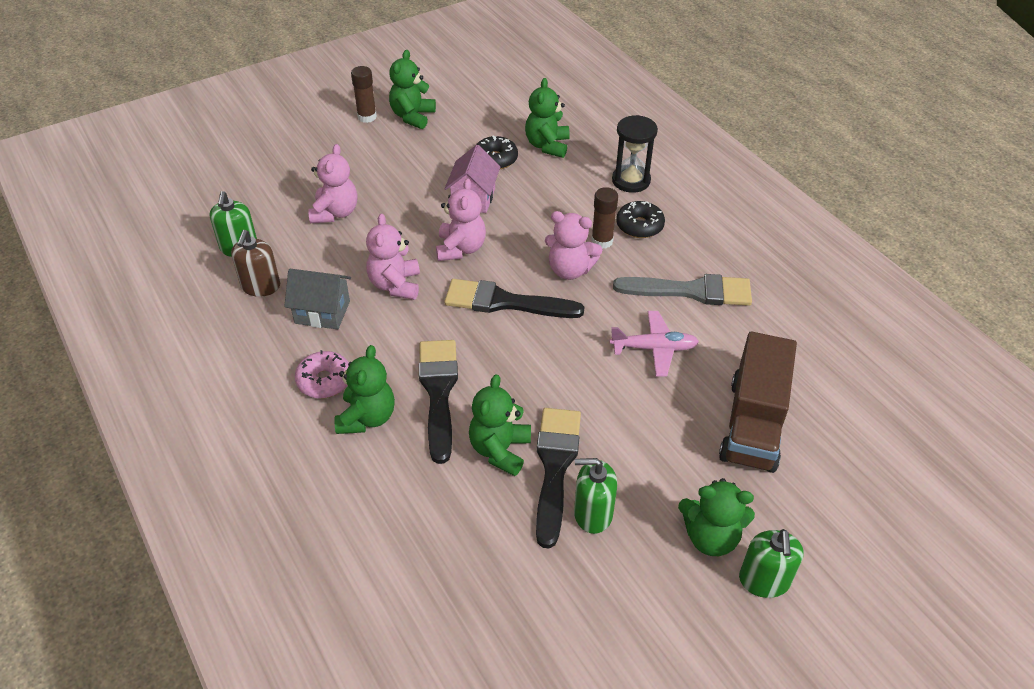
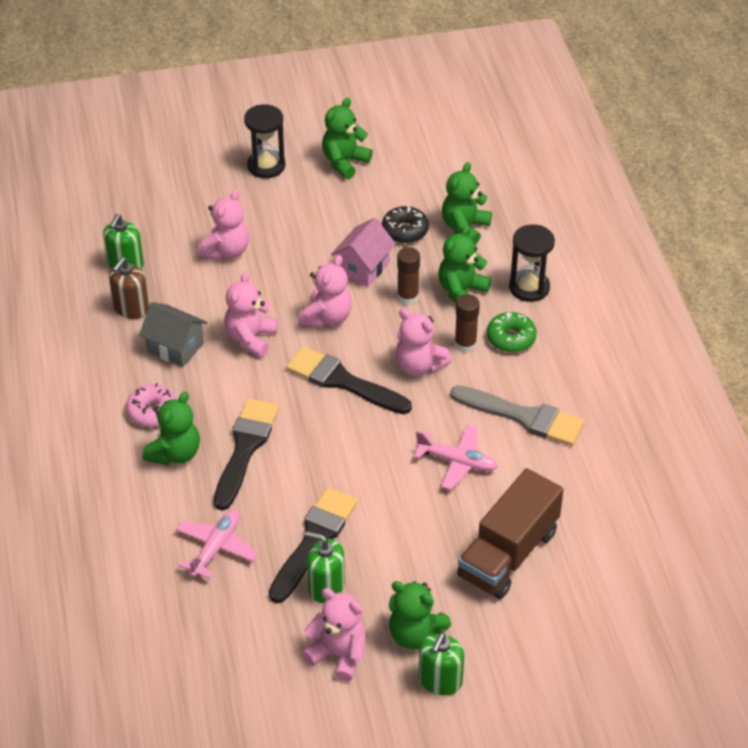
camera: 20 degrees right, 0 degrees up
(341, 134) = (266, 166): none -> black hourglass
(367, 117) = (299, 152): brown glue stick -> brown glue stick (407, 297)
(455, 506) = (216, 548): none -> pink plane
(500, 450) = (274, 513): green teddy bear -> green teddy bear (461, 291)
(639, 226) = (511, 338): black donut -> green donut
(644, 586) = (338, 654): none -> pink teddy bear

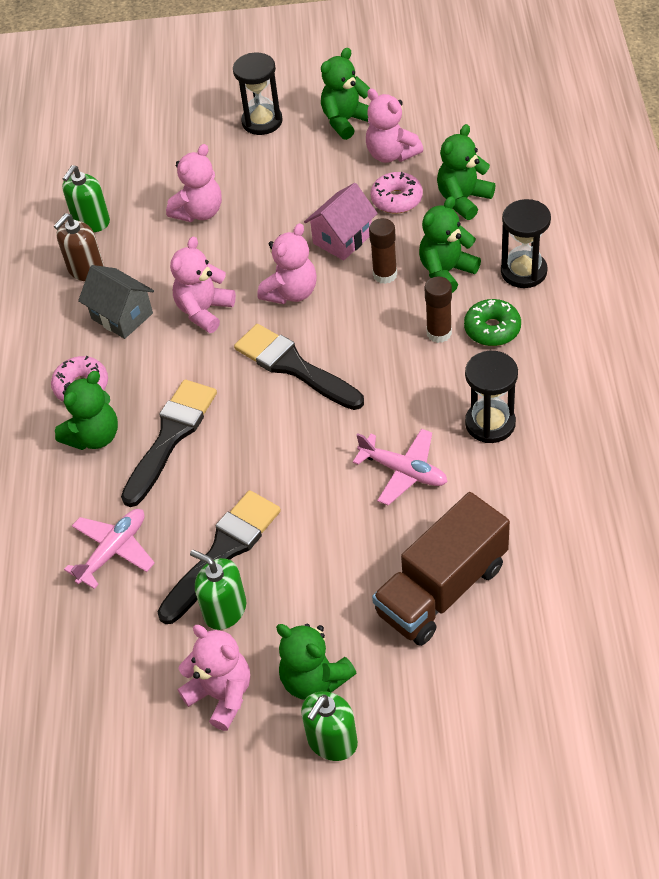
camera: 15 degrees right, 5 degrees up
(405, 230) = (396, 199): black donut -> pink donut
(419, 366) = (382, 354): pink teddy bear -> pink teddy bear (391, 154)
(523, 417) = (490, 423): grey brush -> black hourglass

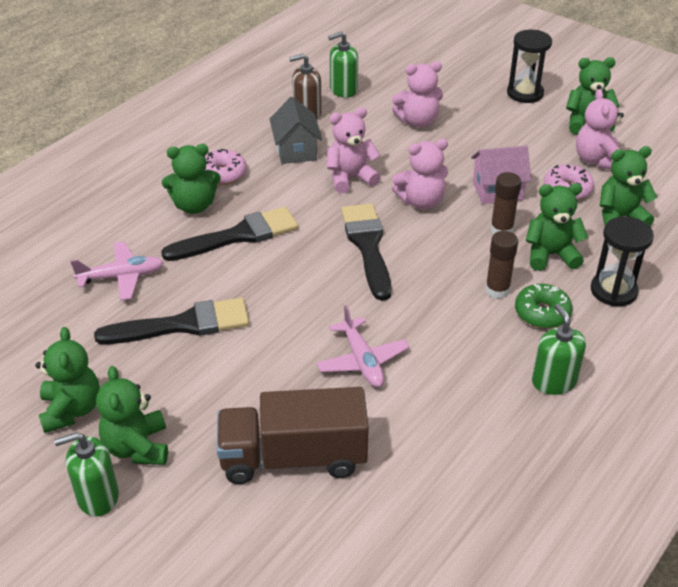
camera: 35 degrees right, 10 degrees down
(221, 695) = (71, 410): pink teddy bear -> green teddy bear
(225, 610) = (139, 360): green soap dispenser -> green soap dispenser (554, 381)
(490, 423) = (464, 373): black hourglass -> none

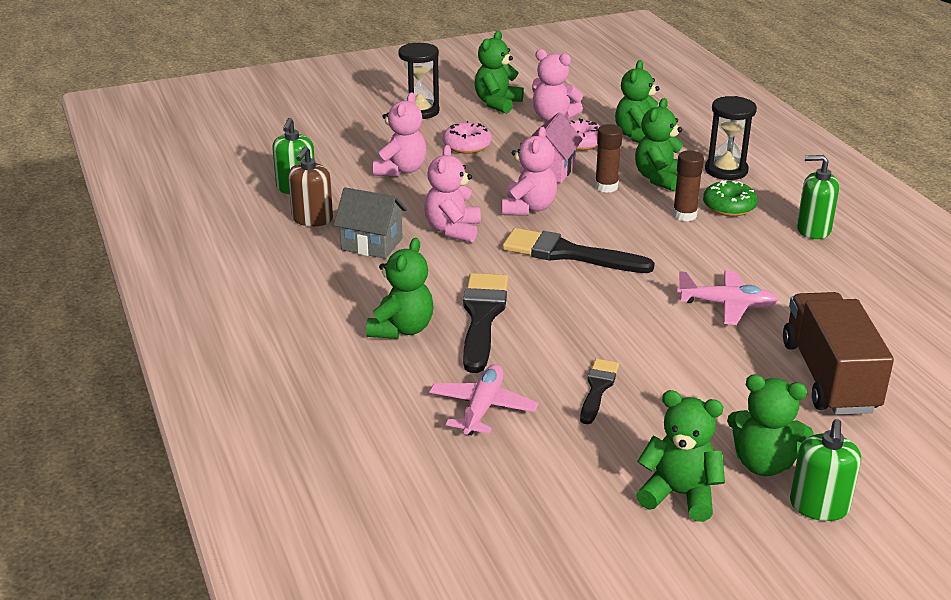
camera: 60 degrees left, 10 degrees down
(183, 325) = (598, 388): black brush -> black brush, size x0.57
(223, 174) = (363, 296): pink donut -> pink donut (467, 145)
(293, 457) = (829, 377): brown truck -> brown truck turned 150 degrees clockwise

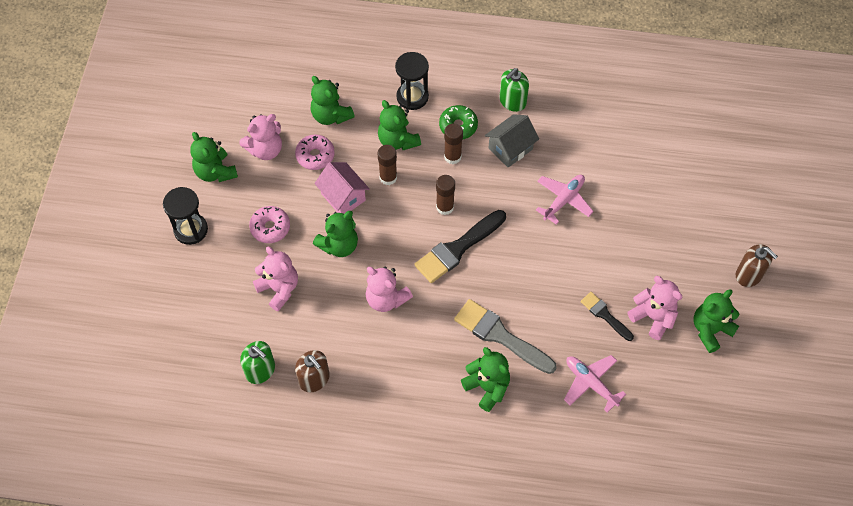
camera: 60 degrees left, 30 degrees up
(372, 244) = (373, 357): grey house -> grey house (510, 149)
(482, 317) = (500, 336): black brush -> grey brush
(528, 208) = (386, 239): pink teddy bear -> pink teddy bear (653, 317)
(612, 230) = (445, 207): none -> brown glue stick
(763, 464) = (707, 277): green teddy bear -> green teddy bear (339, 245)
(819, 506) = (749, 274): green soap dispenser -> brown soap dispenser
(829, 377) = (655, 198): brown truck -> none

